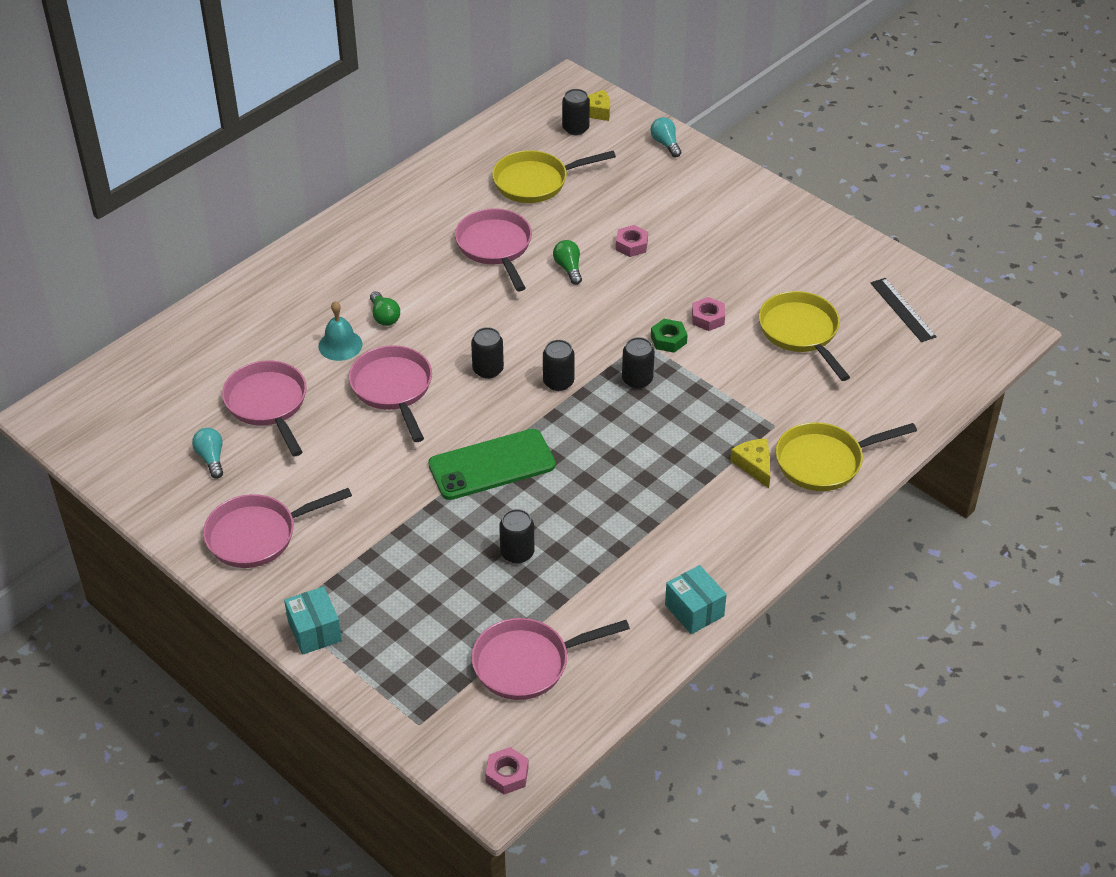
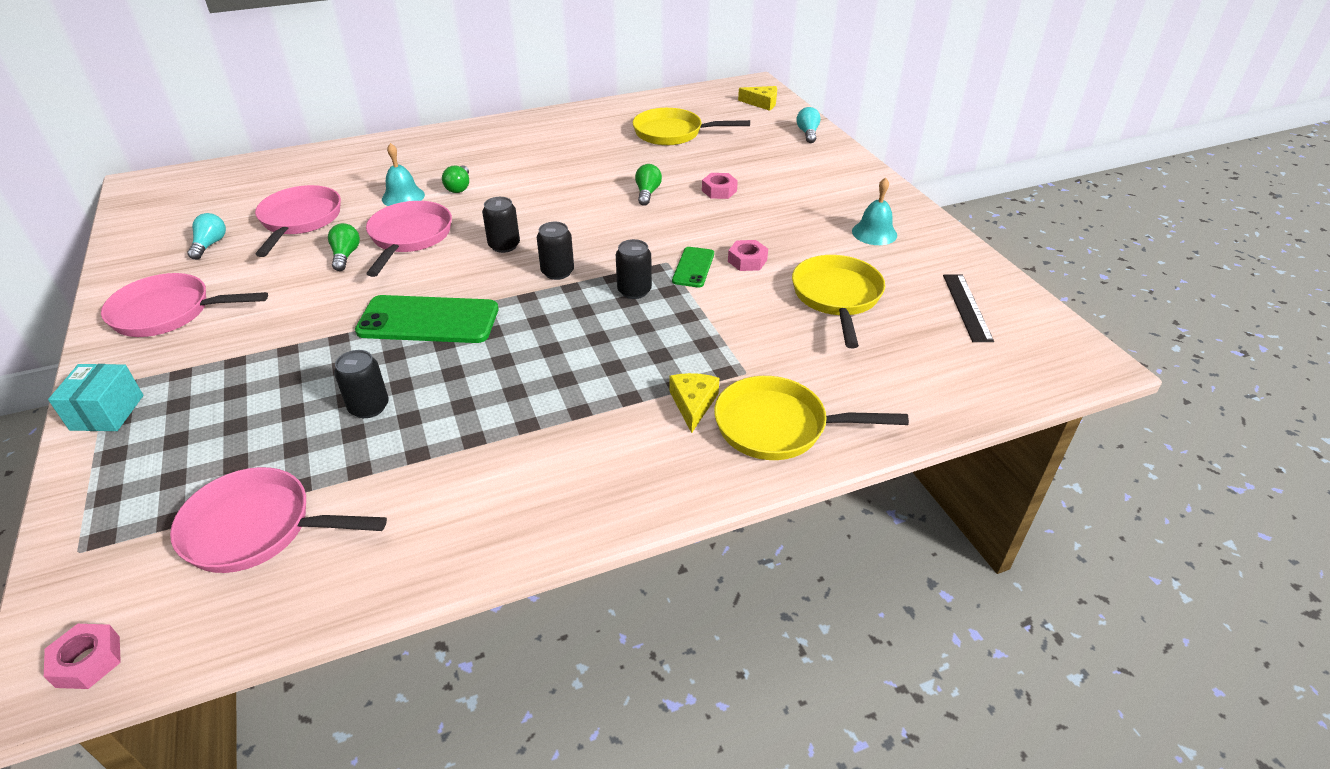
camera: 25 degrees right, 5 degrees down
(354, 427) = (346, 255): none -> green light bulb
(495, 247) = (598, 165): pink pan -> none
(575, 128) = (737, 109): black can -> none
(668, 340) = (693, 267): green nut -> green phone
(694, 610) = (493, 541): turquoise box -> none
(793, 254) = (874, 233): none -> turquoise bell

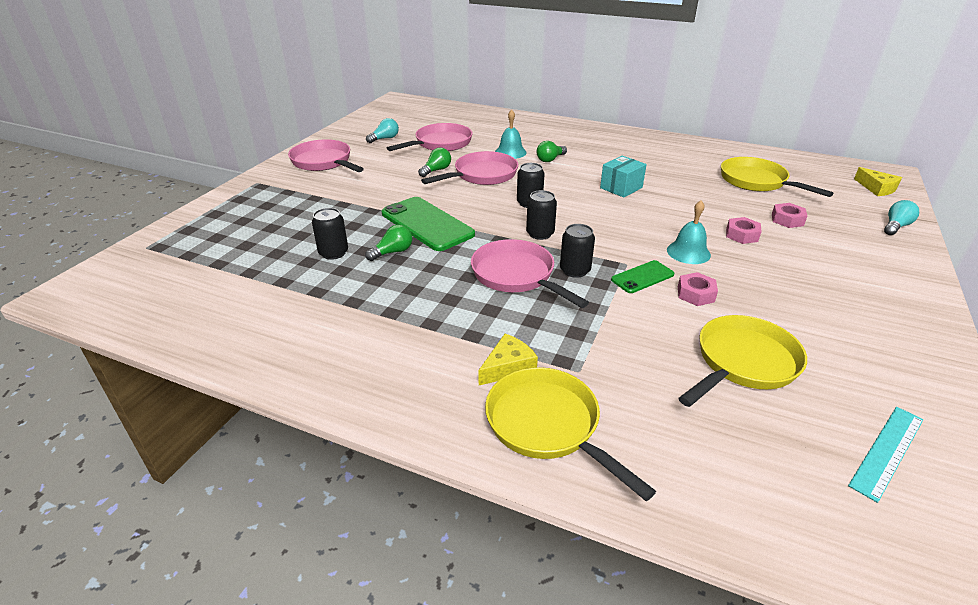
camera: 45 degrees right, 5 degrees down
(88, 661) = (80, 296): pink nut -> pink nut (787, 220)
(107, 412) = (240, 194): turquoise box -> turquoise box (621, 188)
(257, 528) = (207, 282): pink pan -> pink pan (517, 276)
(647, 193) = (677, 213): green light bulb -> green light bulb (392, 252)
(874, 233) = (860, 333): turquoise bell -> turquoise bell (688, 252)
(967, 307) = (887, 451): black ruler -> turquoise ruler

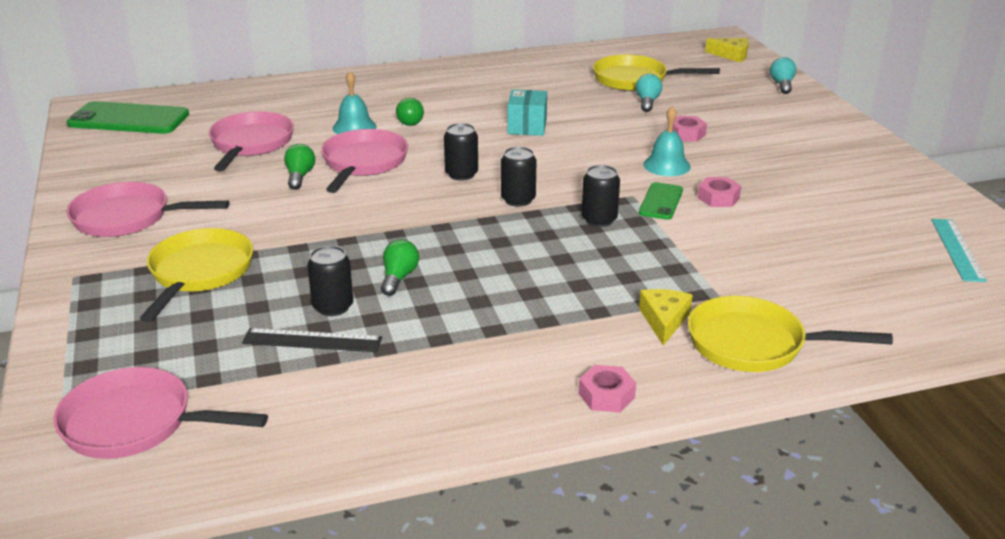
camera: 40 degrees left, 5 degrees down
(293, 267) = (312, 340): none -> black ruler
(384, 139) = (163, 162): turquoise light bulb -> turquoise light bulb (647, 102)
(427, 224) = (387, 236): green phone -> green phone (129, 119)
(517, 276) = (556, 246): pink pan -> pink pan (136, 424)
(742, 363) = (815, 234): yellow pan -> yellow pan (199, 273)
(787, 220) = (702, 107): pink nut -> pink nut (606, 395)

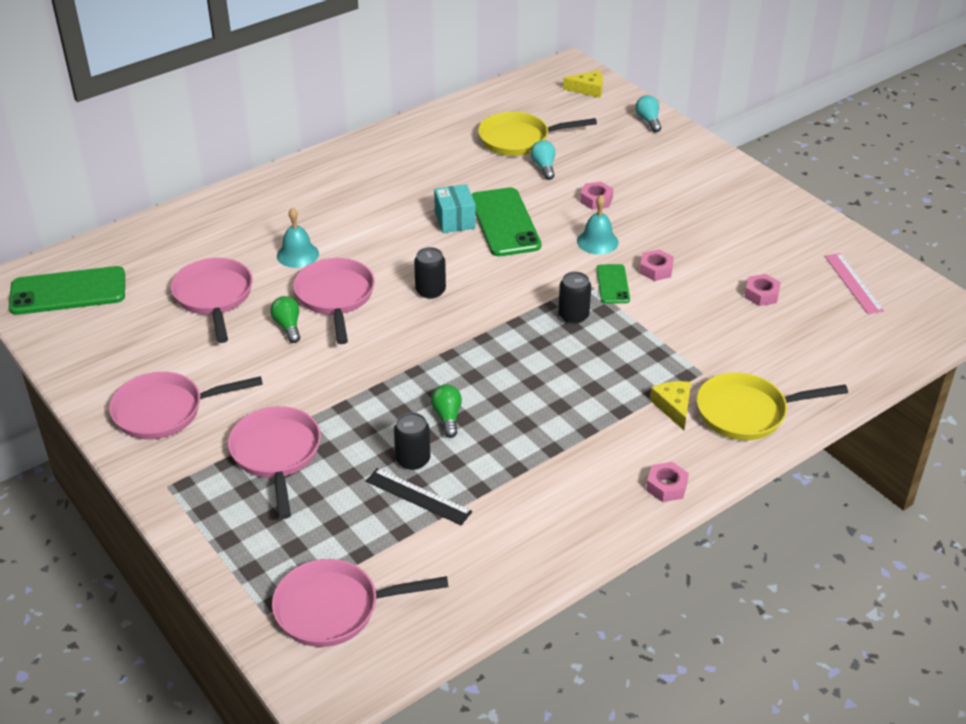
camera: 20 degrees left, 10 degrees up
(199, 273) = (276, 455): yellow pan -> pink pan
(312, 340) = (418, 496): black ruler -> black ruler turned 45 degrees clockwise
(411, 121) = (346, 235): green light bulb -> none
(518, 200) = (495, 309): black can -> none
(577, 136) = (504, 222): none -> green phone
(833, 239) = (761, 294): none -> pink nut
(957, 249) = (853, 283): turquoise ruler -> pink ruler

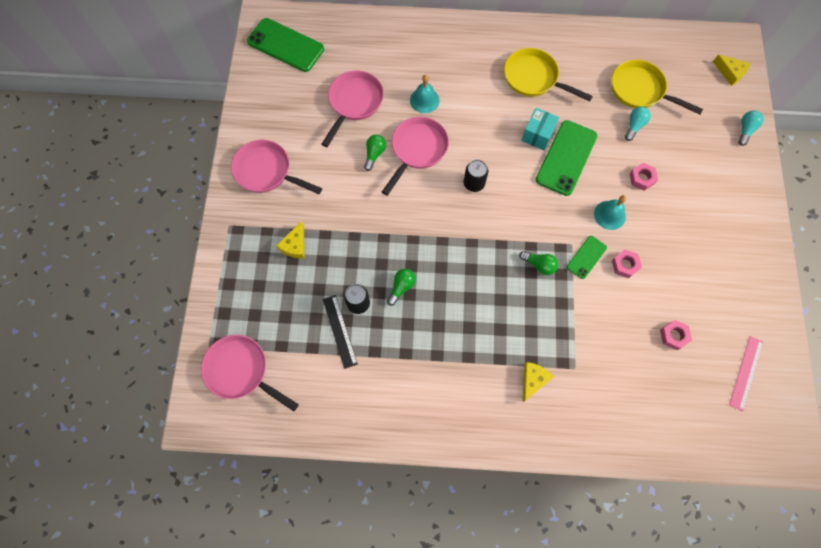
camera: 40 degrees right, 30 degrees up
(276, 455) = (295, 245): pink pan -> yellow cheese
(573, 316) = (539, 265): black can -> green light bulb
(666, 486) = (474, 433): pink nut -> none
(747, 412) = (573, 419): yellow pan -> yellow pan (534, 78)

